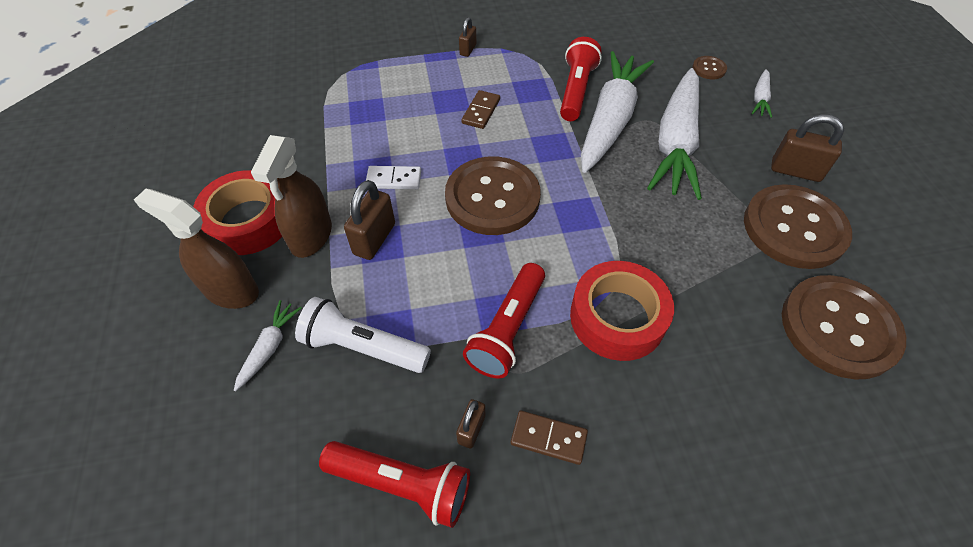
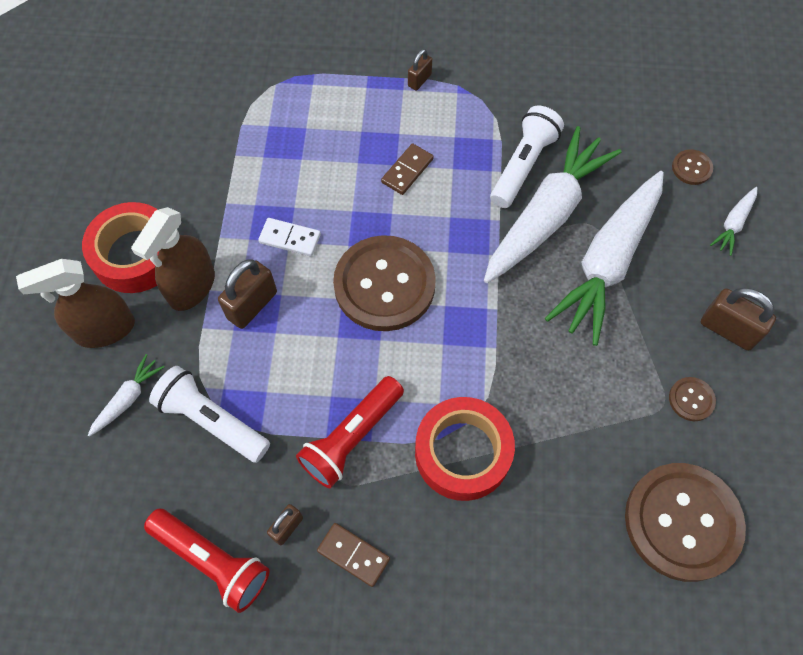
camera: 15 degrees right, 10 degrees up
(231, 290) = (104, 329): brown spray bottle -> brown spray bottle turned 60 degrees counterclockwise
(576, 91) = (523, 165): red flashlight -> white flashlight
(794, 228) = (691, 399): brown button -> brown button, size x0.42

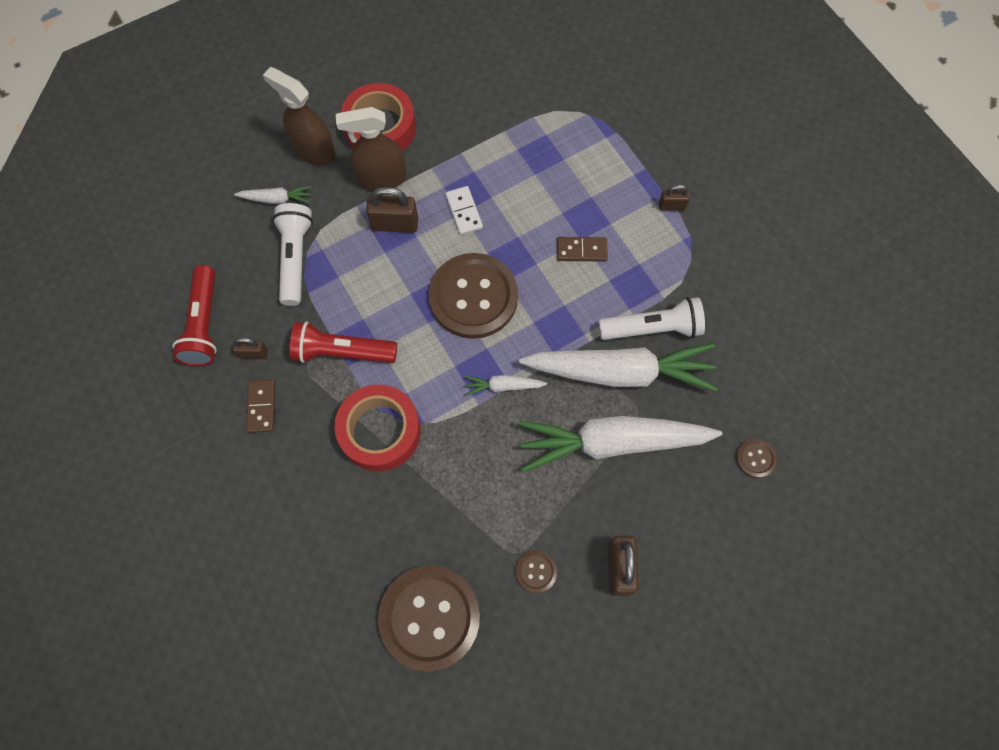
camera: 55 degrees right, 5 degrees up
(733, 224) = (725, 521): white carrot -> white carrot (503, 386)

